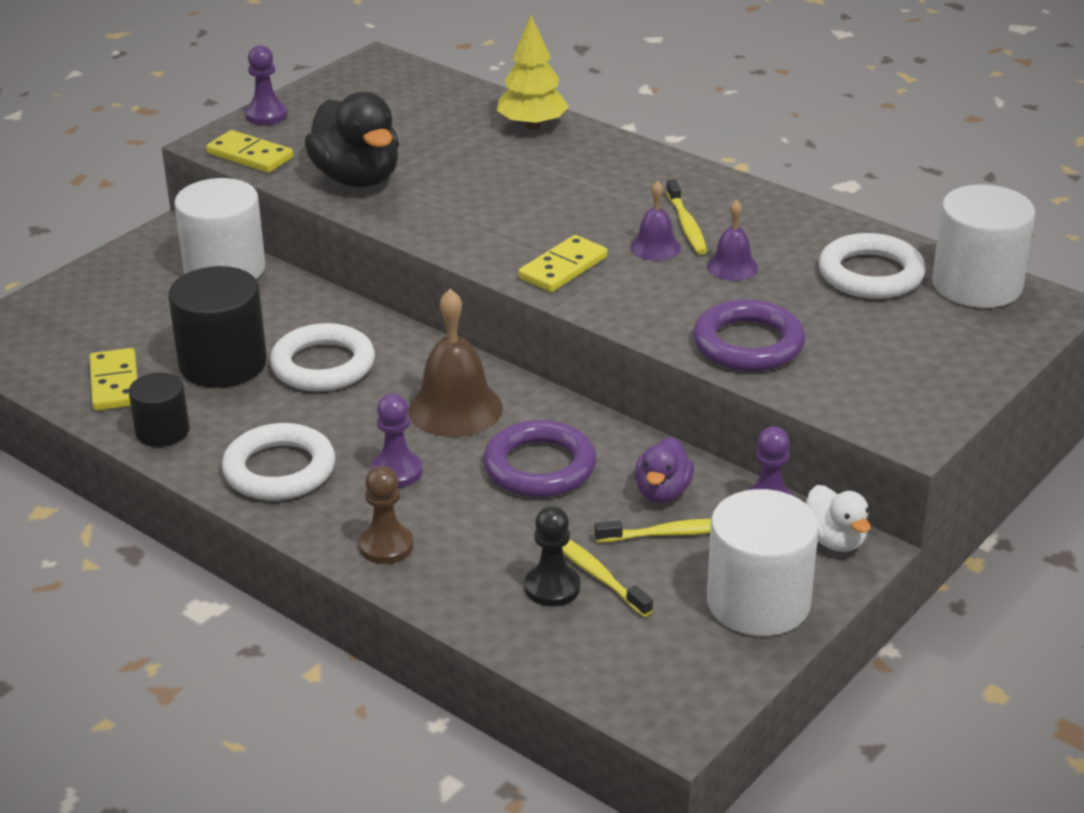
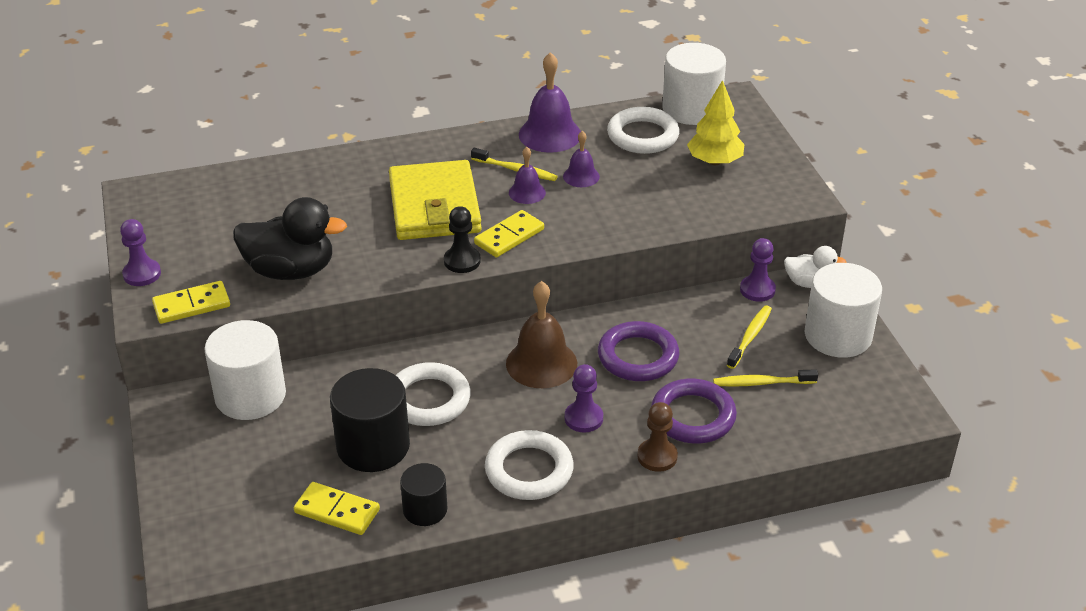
camera: 55 degrees left, 5 degrees up
(532, 125) = (319, 170): yellow tree -> yellow tree (714, 161)
(552, 587) = (759, 406): black pawn -> black pawn (462, 261)
(558, 207) = (434, 206): none -> yellow wallet
(563, 268) = (509, 236): yellow domino -> yellow domino turned 60 degrees clockwise
(662, 492) = (709, 321): purple duck -> none
(748, 344) = (667, 209): purple ring -> purple ring (693, 416)
(783, 218) = (550, 134): none -> purple bell

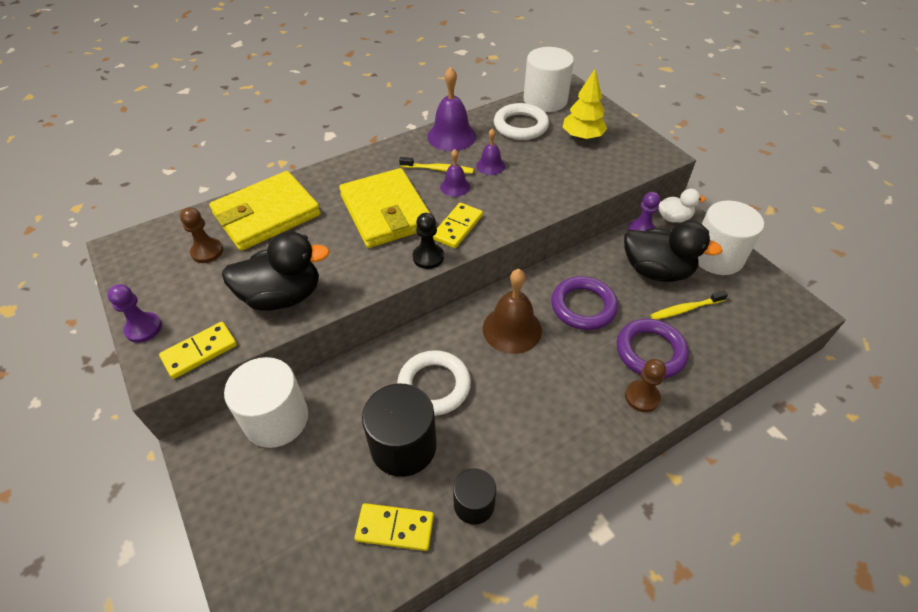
camera: 15 degrees left, 10 degrees up
(225, 213) = (207, 252): none -> brown pawn
(300, 186) = (267, 215): none -> yellow wallet
(529, 470) = (546, 437): white ring -> none
(583, 418) = (567, 374): purple pawn -> none
(750, 337) = (656, 271): yellow toothbrush -> black duck

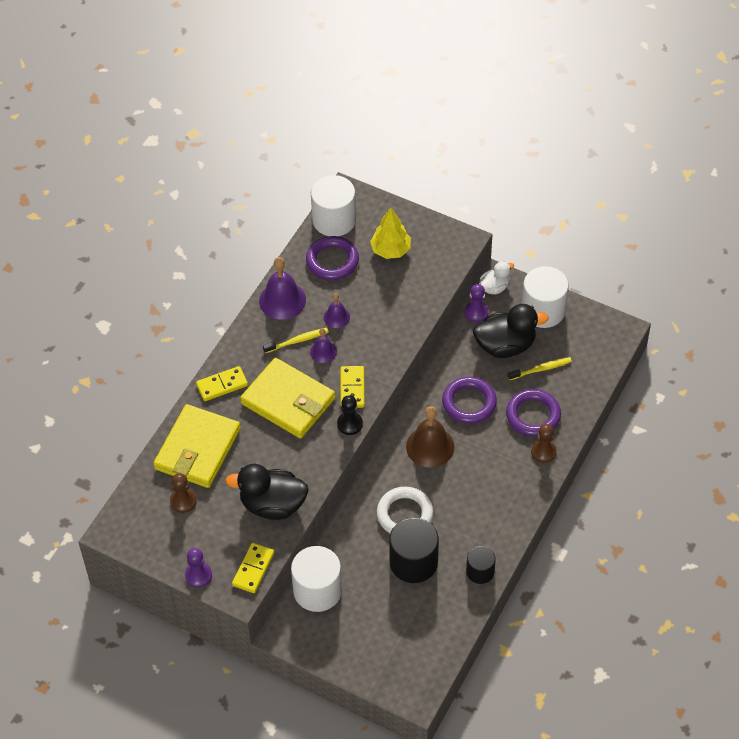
camera: 30 degrees left, 5 degrees up
(283, 296) = (272, 505): black duck -> black duck turned 135 degrees counterclockwise
(395, 528) = (443, 608): yellow domino -> yellow domino (222, 385)
(520, 126) = (332, 261): white ring -> purple ring
(685, 309) = (541, 369): yellow toothbrush -> yellow toothbrush turned 150 degrees counterclockwise

